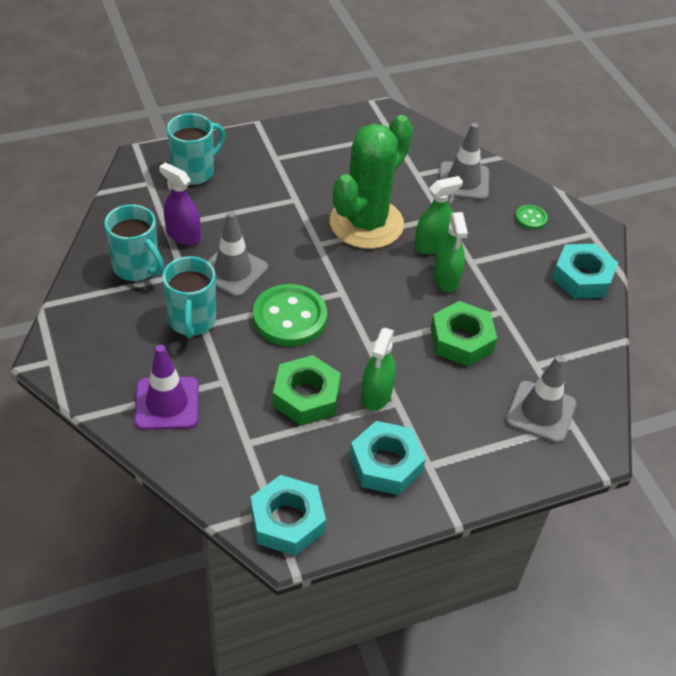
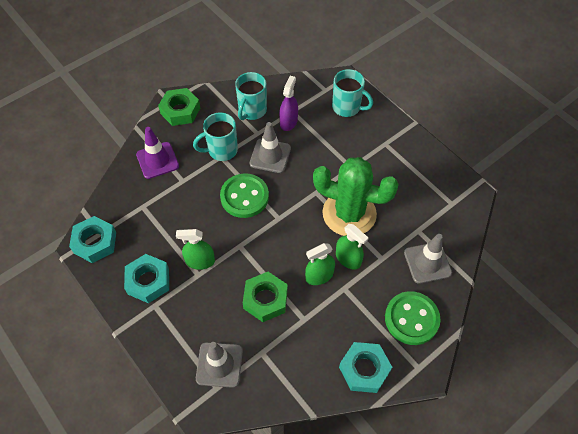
camera: 75 degrees right, 10 degrees up
(306, 396) = (185, 224): green nut -> green nut (180, 111)
(531, 218) = (411, 319): green button -> green button, size x2.10

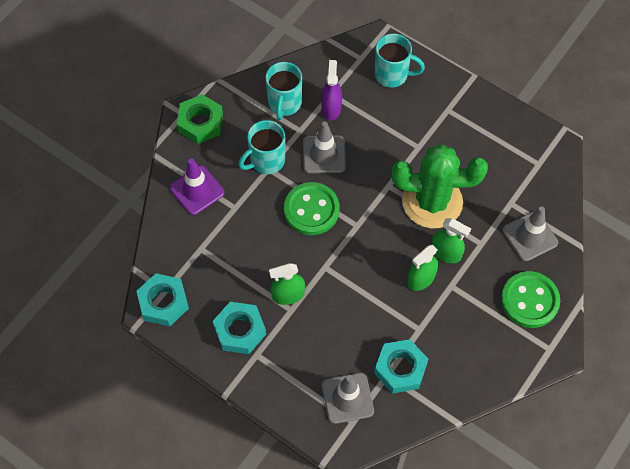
camera: 15 degrees left, 5 degrees up
(265, 299) = (372, 318): green nut -> none
(364, 369) = (496, 364): turquoise nut -> turquoise nut (400, 368)

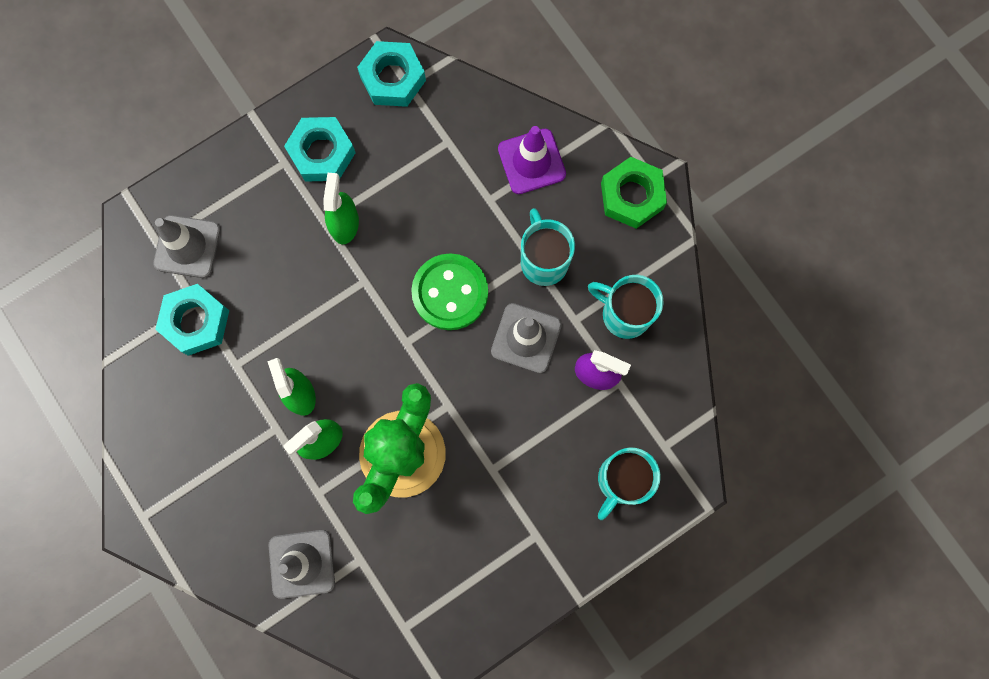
camera: 110 degrees right, 15 degrees up
(529, 300) = (215, 521): green button -> none

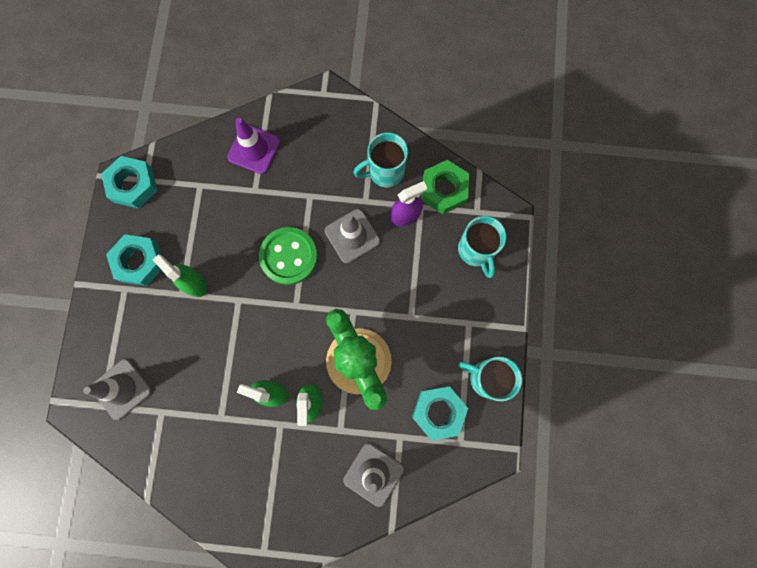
camera: 50 degrees left, 0 degrees up
(196, 322) = (173, 421): turquoise nut -> turquoise nut (438, 412)
(543, 260) = (316, 190): turquoise mug -> turquoise mug (486, 378)
(631, 196) = (322, 113): green nut -> green nut (444, 190)

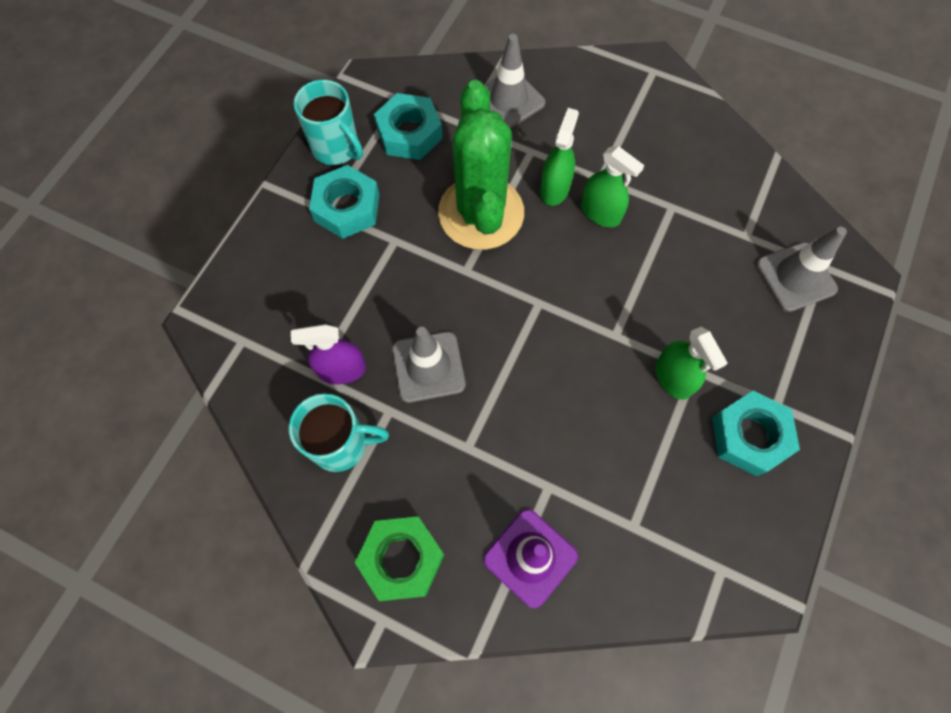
camera: 160 degrees left, 10 degrees down
(133, 185) = (743, 566): turquoise nut -> turquoise nut (347, 208)
(289, 256) = (528, 369): green button -> none
(444, 190) = (270, 386): green nut -> green nut (402, 559)
(476, 250) = (271, 290): turquoise mug -> none

